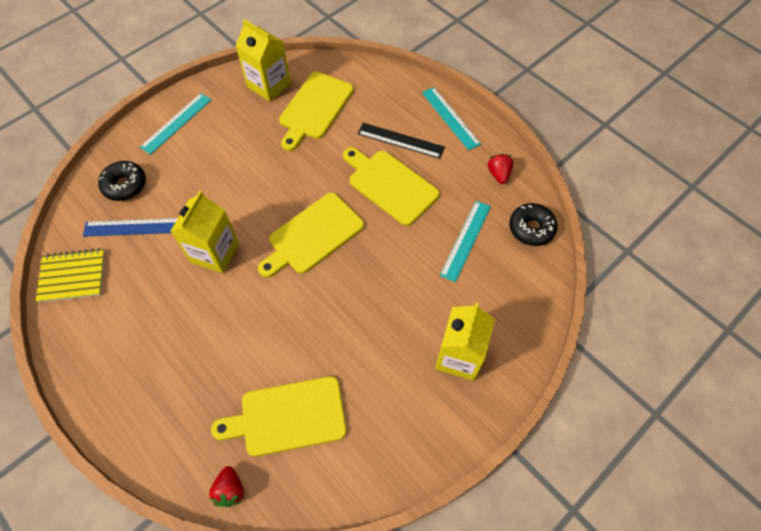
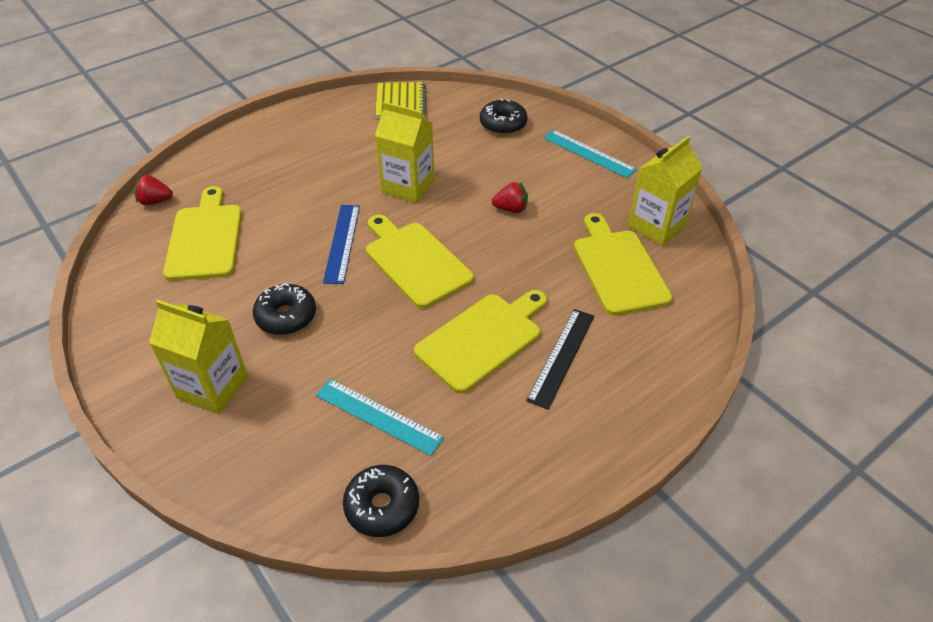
camera: 95 degrees right, 15 degrees down
(132, 227) = (449, 132): blue ruler -> blue ruler (342, 243)
(314, 108) = (618, 268): yellow cutting board -> yellow cutting board turned 45 degrees clockwise
(381, 320) = (286, 316): none -> black donut
(450, 118) = (608, 425): turquoise ruler -> none
(498, 174) = (491, 477): red strawberry -> red strawberry (511, 209)

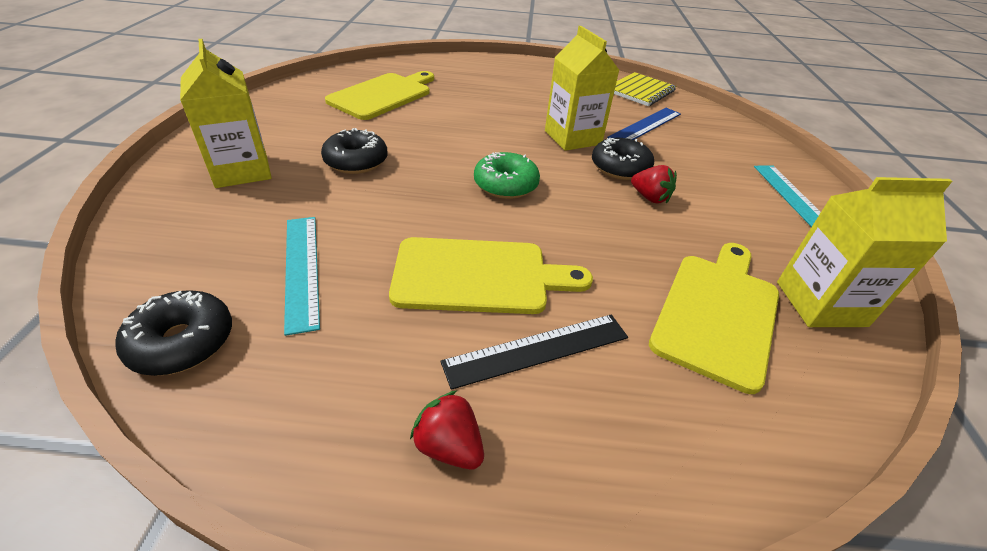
camera: 40 degrees right, 5 degrees down
(155, 201) = (387, 66): red strawberry -> red strawberry (449, 446)
(342, 243) = (467, 143): blue ruler -> blue ruler (645, 125)
(415, 261) = (505, 185): yellow cutting board -> green donut
(503, 124) = (721, 140): black donut -> black donut (620, 168)

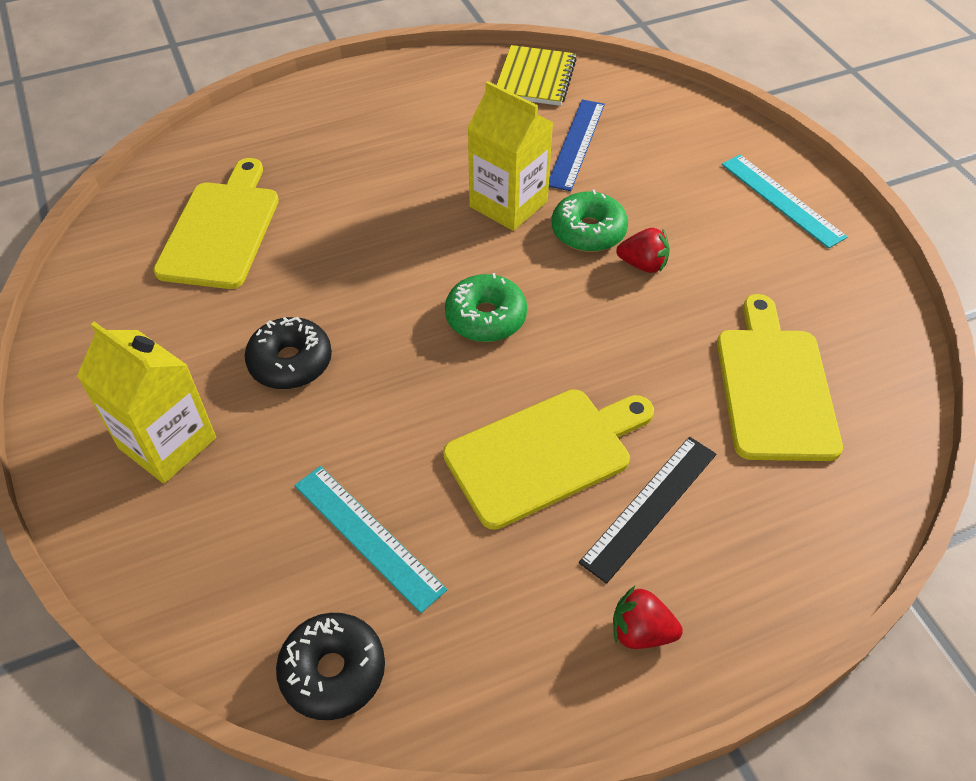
camera: 25 degrees left, 10 degrees up
(620, 168) = (588, 231): black donut -> green donut
(820, 303) = (852, 332): yellow carton -> none

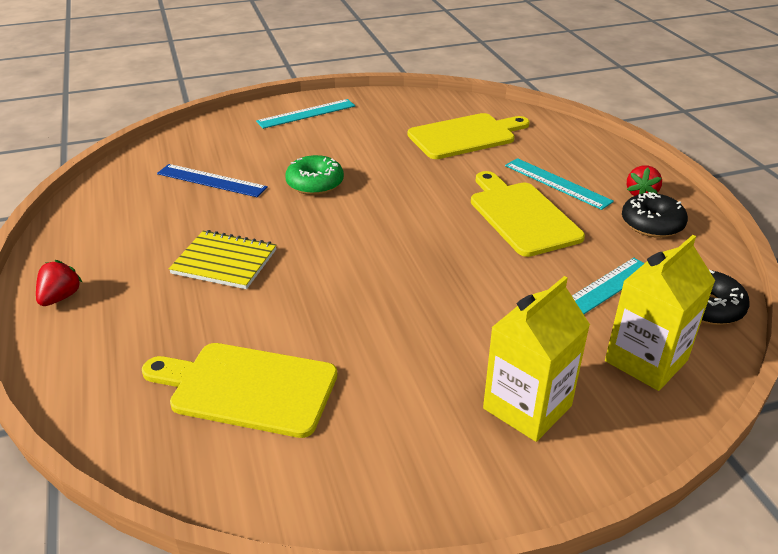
camera: 85 degrees left, 15 degrees down
(290, 362) = (435, 333): black donut -> black donut (652, 224)
(486, 317) = (396, 232): green donut -> none
(508, 204) = (272, 215): yellow carton -> yellow carton (646, 360)
(535, 78) = (111, 193): yellow notebook -> yellow notebook (224, 262)
(643, 265) = (355, 166): red strawberry -> red strawberry (60, 297)
(649, 506) = (557, 183): black ruler -> turquoise ruler
(774, 386) = (465, 136): yellow cutting board -> yellow cutting board turned 150 degrees clockwise

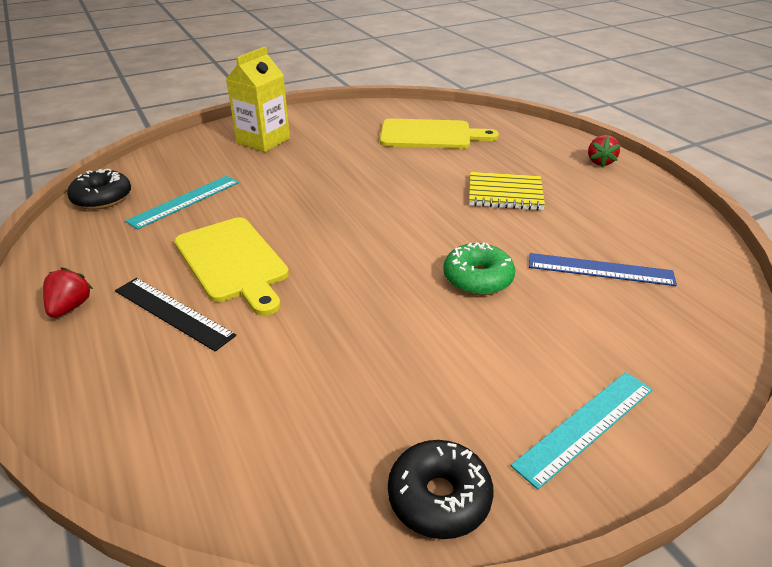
camera: 170 degrees right, 0 degrees up
(465, 136) = (289, 397): yellow cutting board -> none
(557, 183) = (173, 312): turquoise ruler -> black ruler
(646, 360) = (176, 165): yellow carton -> none
(652, 224) = (90, 267): black donut -> black donut (439, 497)

